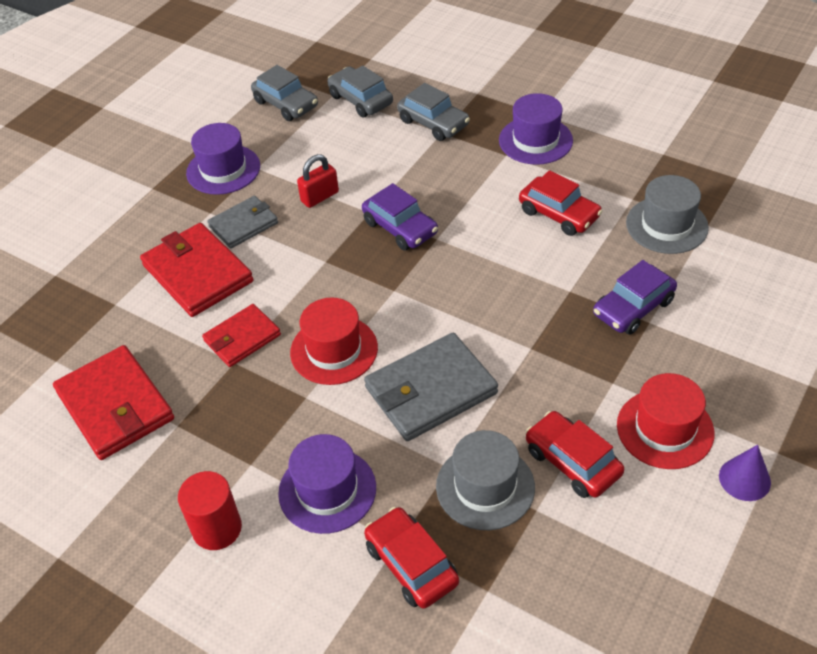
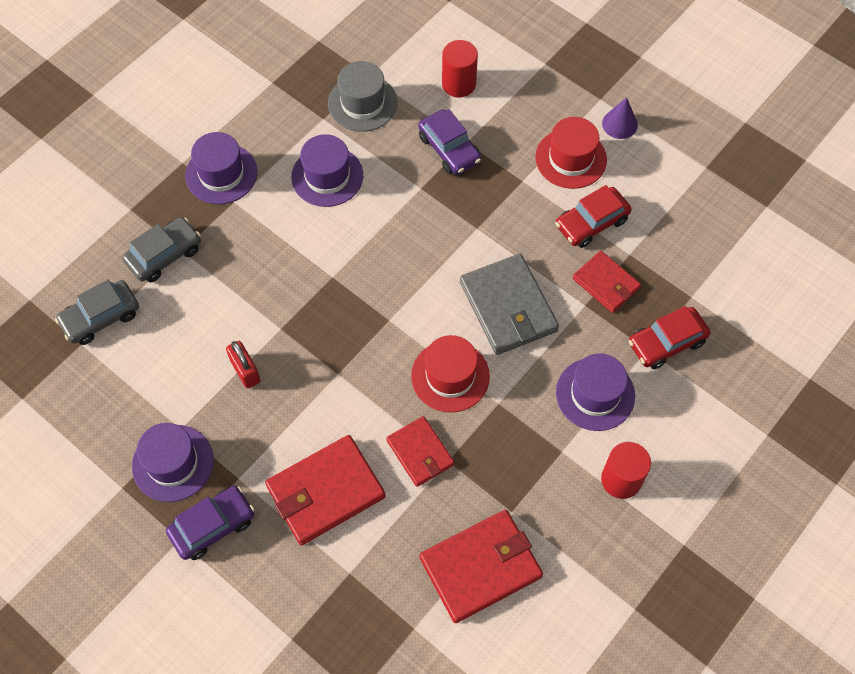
camera: 85 degrees left, 15 degrees up
(244, 224) = (266, 445): grey wallet -> none
(286, 104) = (80, 393): grey car -> none
(400, 227) = (310, 305): purple car -> purple car (212, 526)
(485, 487) = (606, 283): grey hat -> red wallet
(559, 214) = (327, 176): red car -> purple hat
(732, 303) = (458, 84): none -> red cylinder

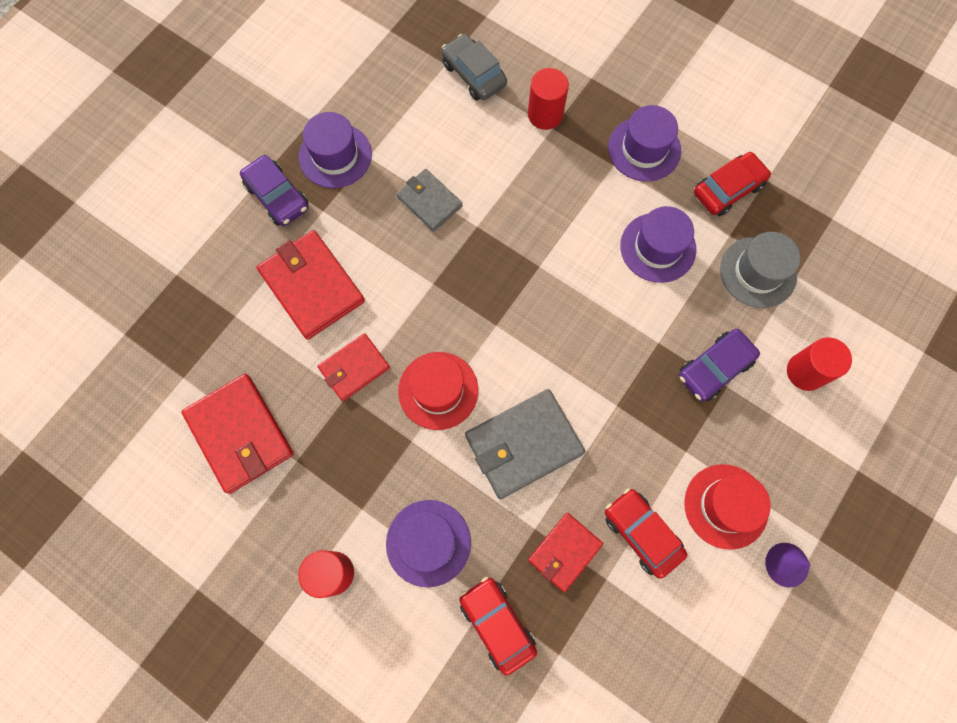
camera: 85 degrees right, 10 degrees up
(164, 255) = (545, 114): grey car -> red cylinder
(245, 371) = (429, 201): red padlock -> grey wallet
(276, 113) = (728, 189): none -> red car

